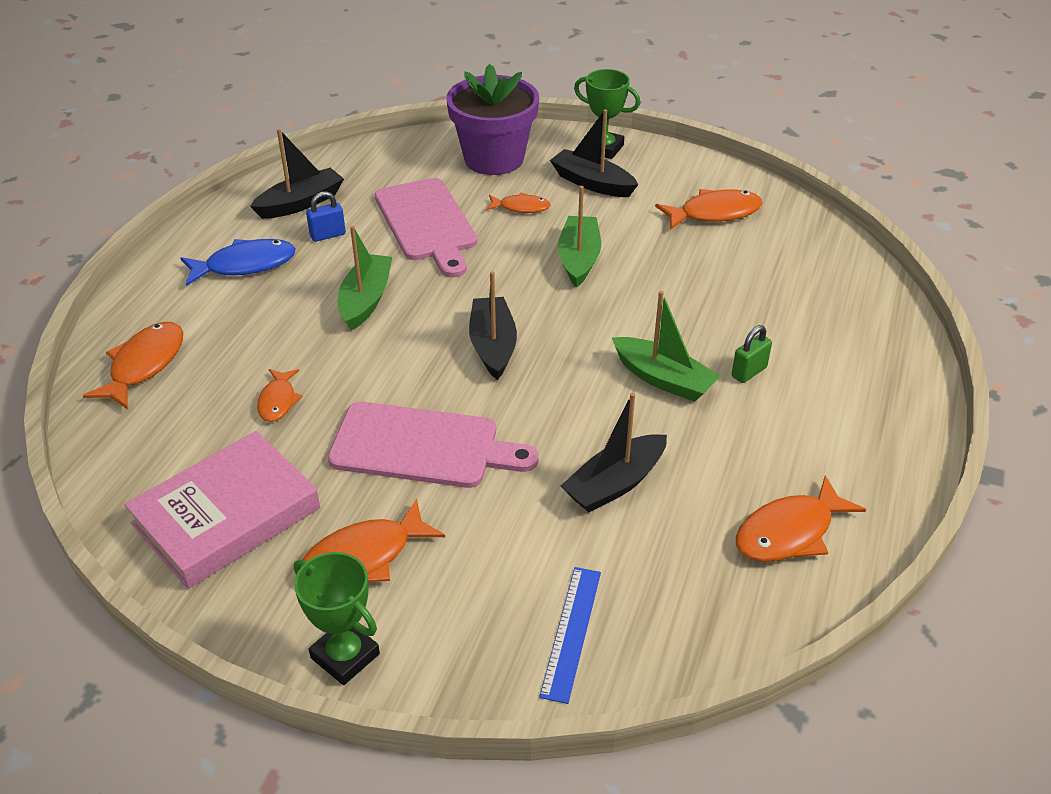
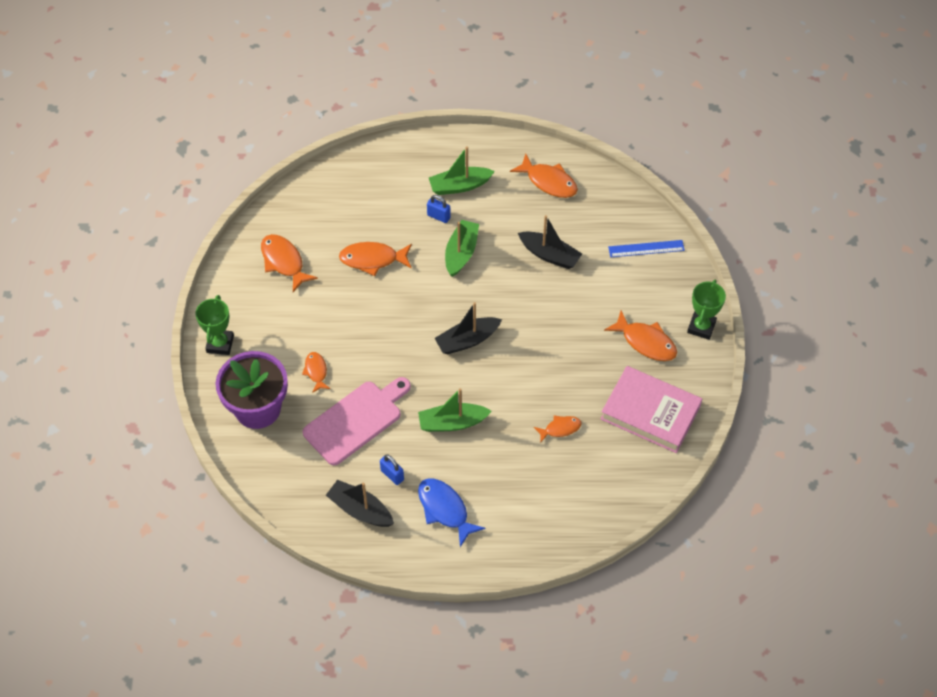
camera: 110 degrees left, 15 degrees up
(144, 365) = (563, 515): orange fish -> orange fish (372, 259)
(423, 446) = (562, 345): pink cutting board -> none
(579, 259) = (364, 322): green boat -> green boat (459, 186)
(592, 183) = (270, 338): black boat -> none
(749, 372) = (438, 216): green padlock -> blue padlock

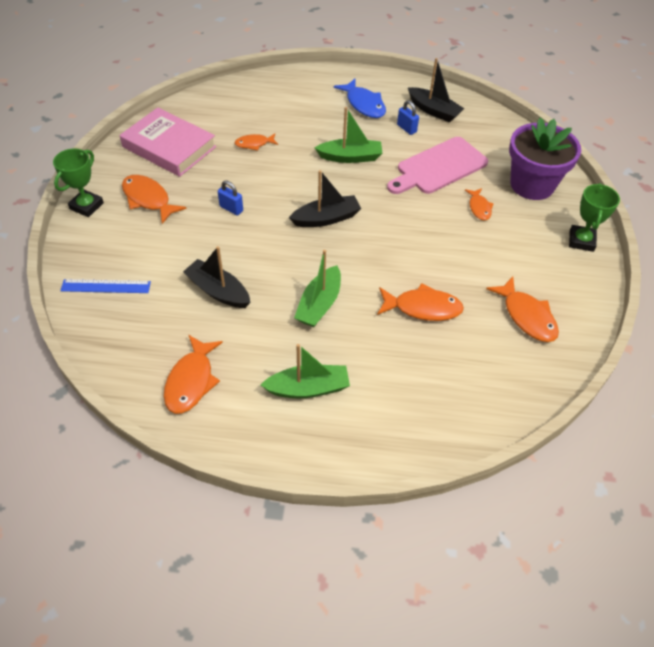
camera: 175 degrees left, 5 degrees down
(438, 216) = (340, 350): blue padlock -> blue padlock (231, 208)
(548, 182) = (191, 381): orange fish -> orange fish turned 120 degrees counterclockwise

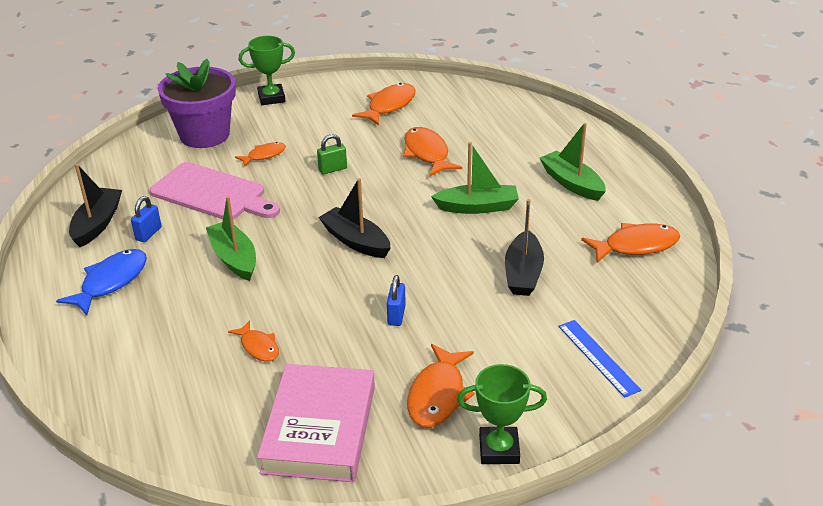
camera: 115 degrees left, 15 degrees down
(433, 239) = (332, 169): none -> green padlock

